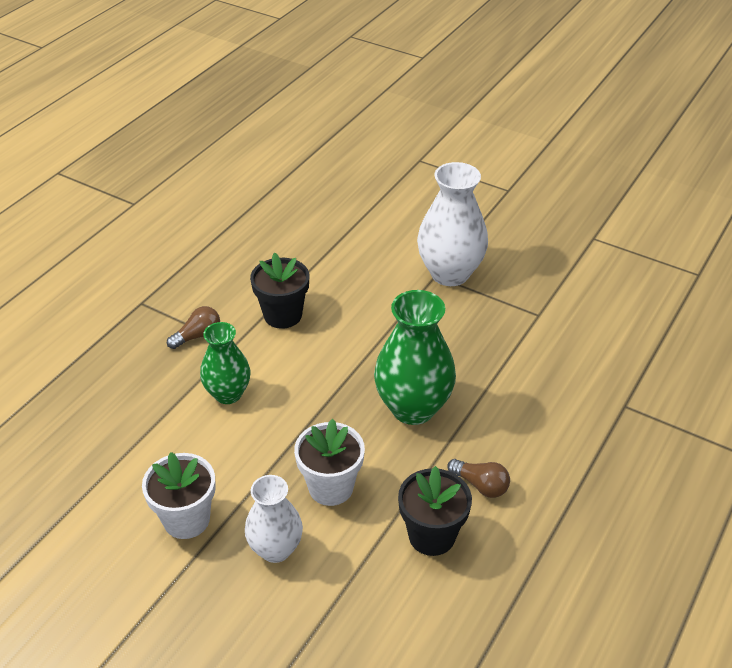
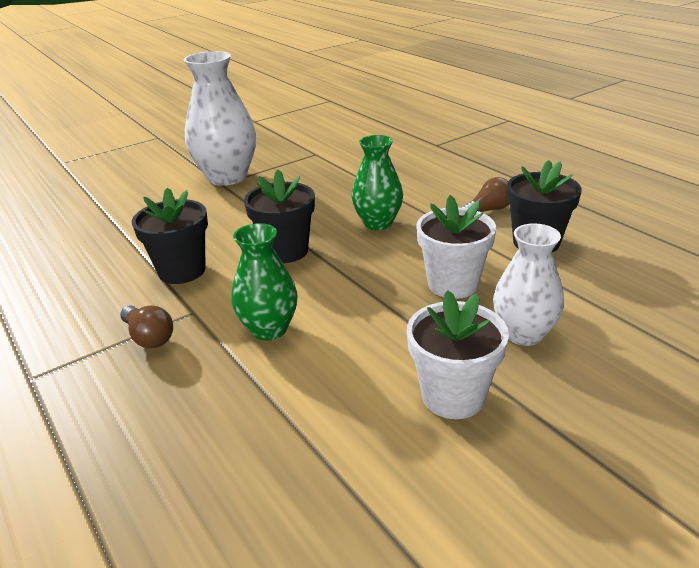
camera: 65 degrees left, 10 degrees down
(198, 336) = (149, 337): brown light bulb -> brown light bulb turned 150 degrees clockwise
(337, 363) = (285, 251): none -> black flower pot
(413, 408) = (378, 223): green vase -> green vase, size x0.63

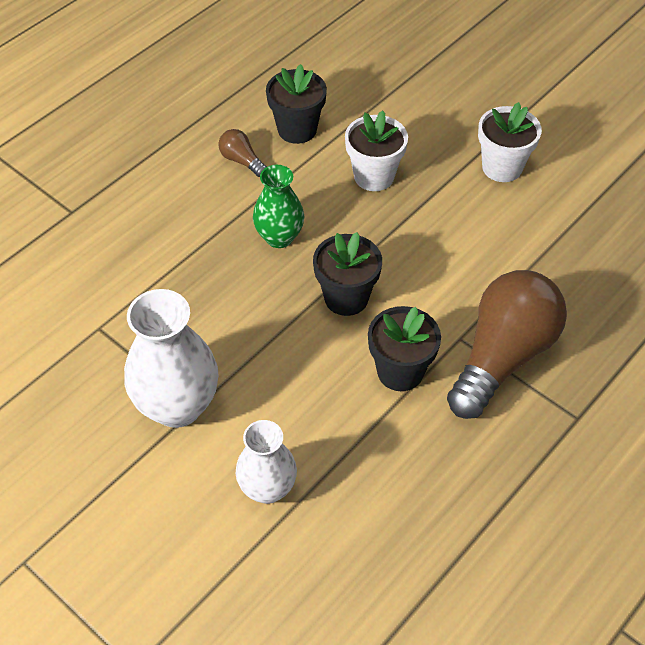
camera: 105 degrees left, 20 degrees up
(149, 337) = (502, 356): brown light bulb -> brown light bulb, size x2.38
(269, 329) = (466, 278): green vase -> none
(523, 334) = (426, 136): white vase -> white vase (267, 488)

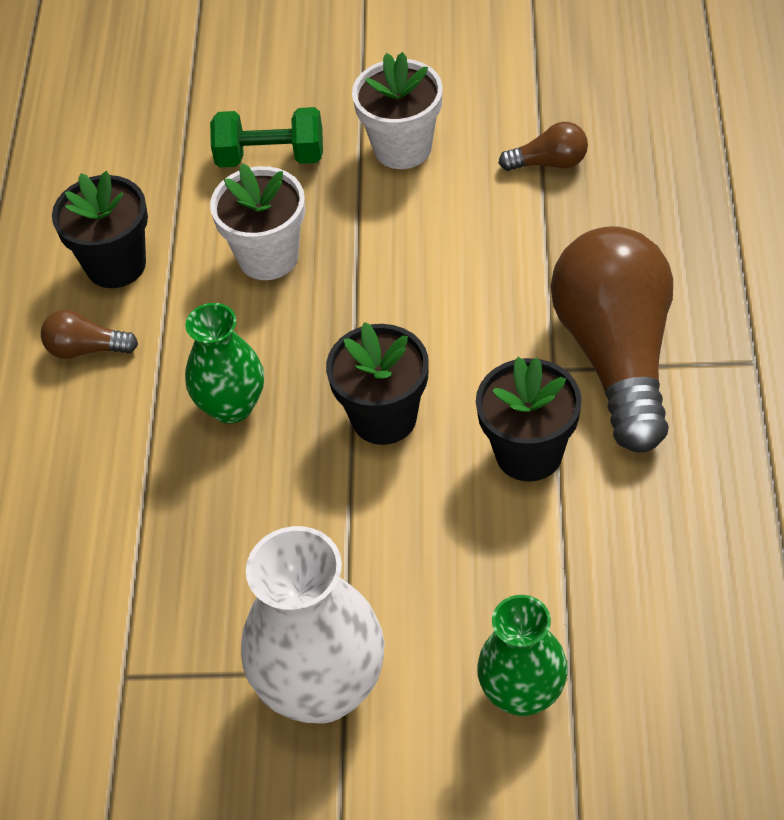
camera: 35 degrees left, 0 degrees up
(267, 488) = (522, 694): white vase -> green vase
(428, 127) = (270, 157): none -> green dumbbell
(575, 229) = (549, 163): none -> brown light bulb

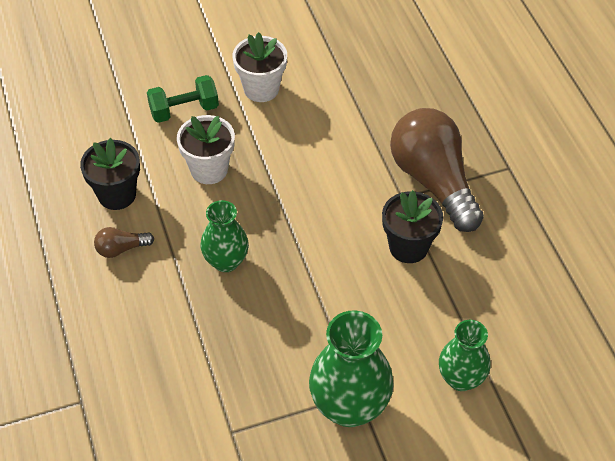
camera: 25 degrees left, 0 degrees up
(322, 688) = (349, 406): white vase -> green vase
(384, 417) = (318, 246): black flower pot -> none
(549, 163) = (350, 80): brown light bulb -> none

